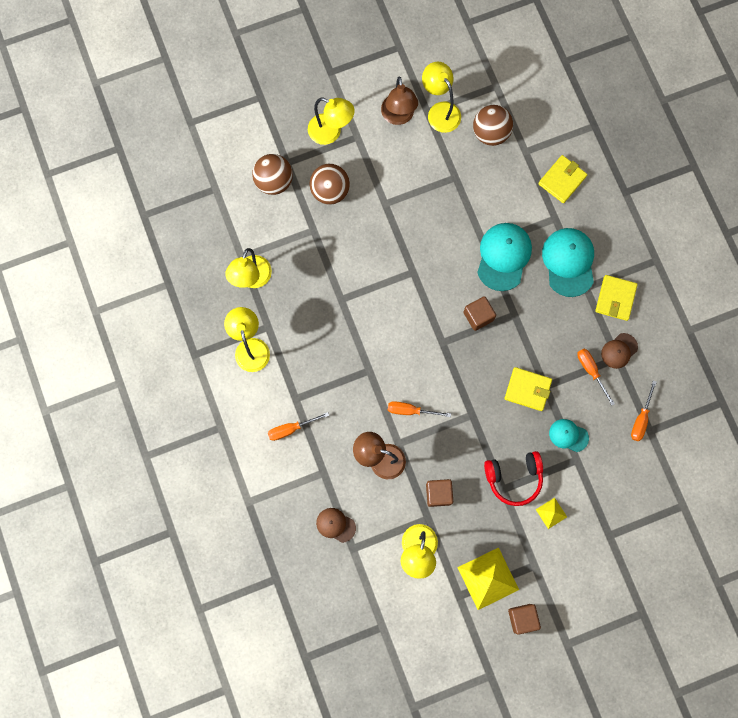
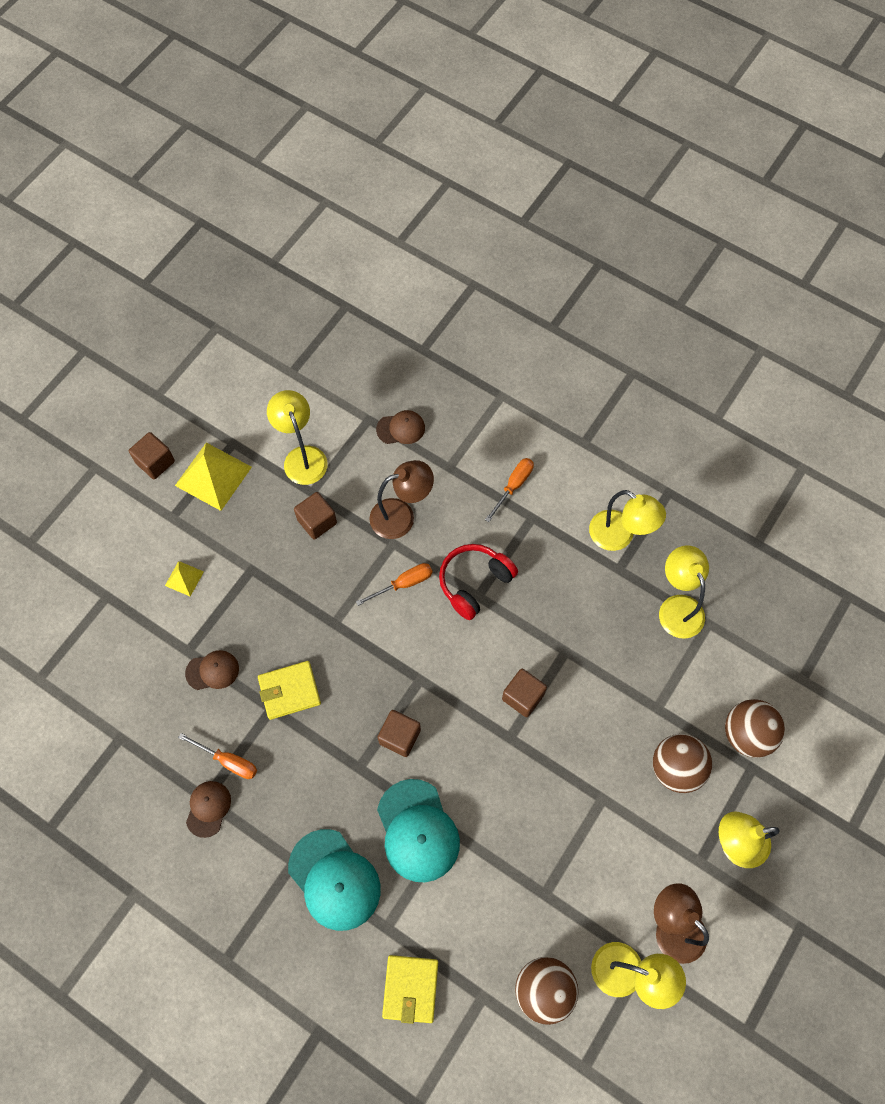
camera: 145 degrees right, 10 degrees down
(387, 290) = (523, 696): none -> brown cube
(514, 478) = (246, 587): red headphones -> red headphones (474, 583)
(568, 435) = (212, 671): turquoise cap -> brown cap
(615, 298) = (249, 872): yellow wallet -> none
(641, 419) = (138, 744): orange screwdriver -> none

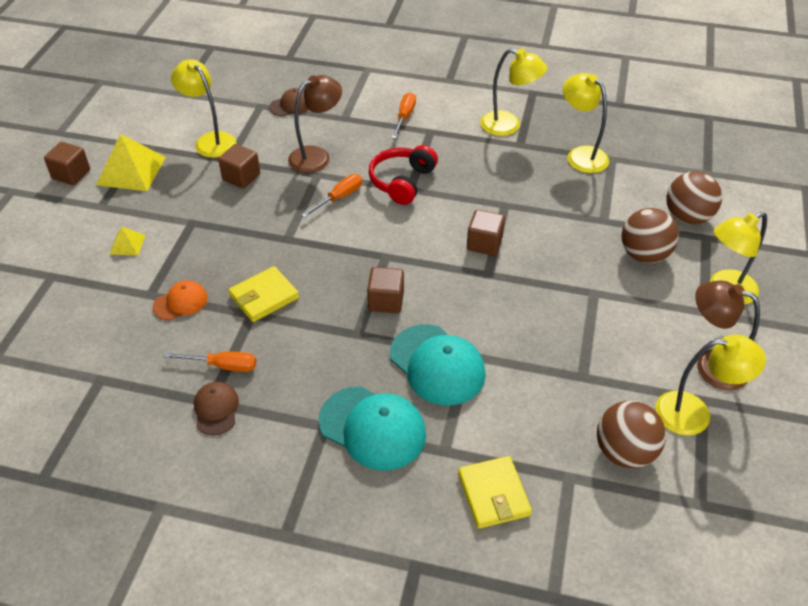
camera: 20 degrees left, 20 degrees down
(212, 671) = (180, 302): brown cap -> orange cap

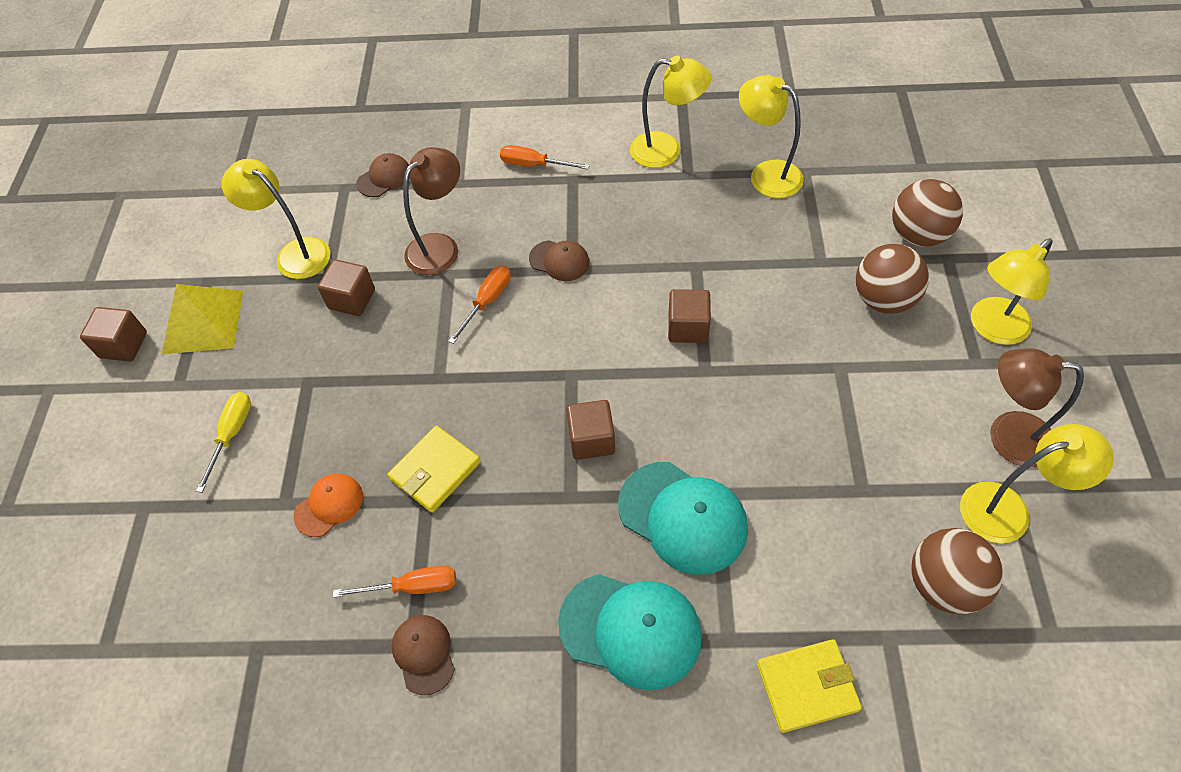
camera: 10 degrees left, 10 degrees up
(127, 244) = (232, 434): yellow pyramid -> yellow screwdriver
(402, 182) = (559, 261): red headphones -> brown cap
(404, 117) = (534, 165): orange screwdriver -> orange screwdriver turned 75 degrees counterclockwise
(493, 494) = (807, 687): yellow wallet -> yellow wallet turned 75 degrees counterclockwise

